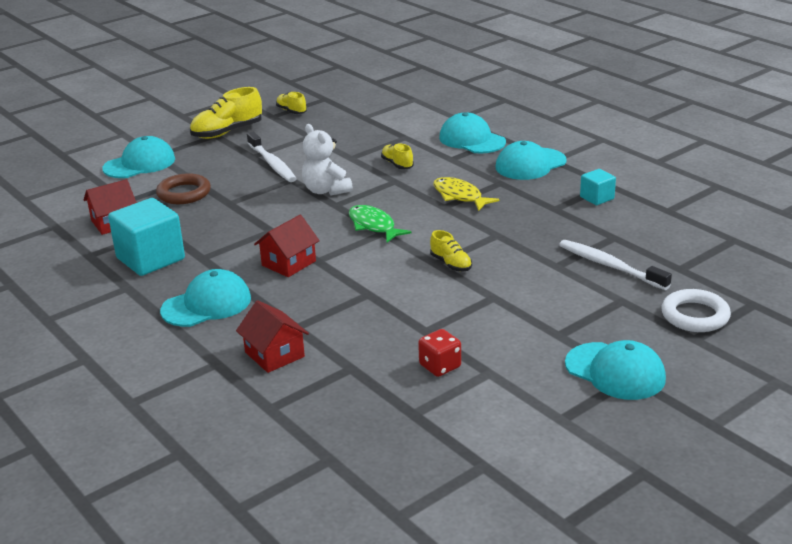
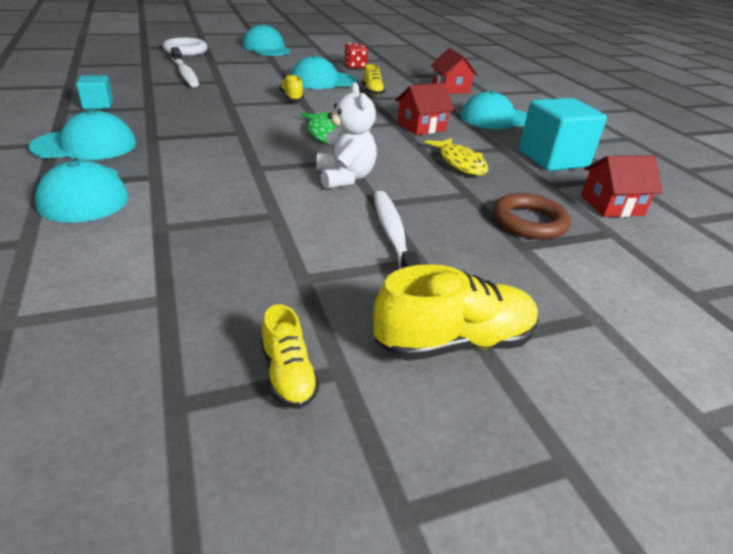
camera: 165 degrees left, 5 degrees up
(139, 164) = (619, 302): turquoise cap -> turquoise cap (323, 81)
(397, 164) = (228, 187): yellow shoe -> yellow shoe (372, 92)
(459, 196) = (212, 136): yellow fish -> yellow fish (460, 163)

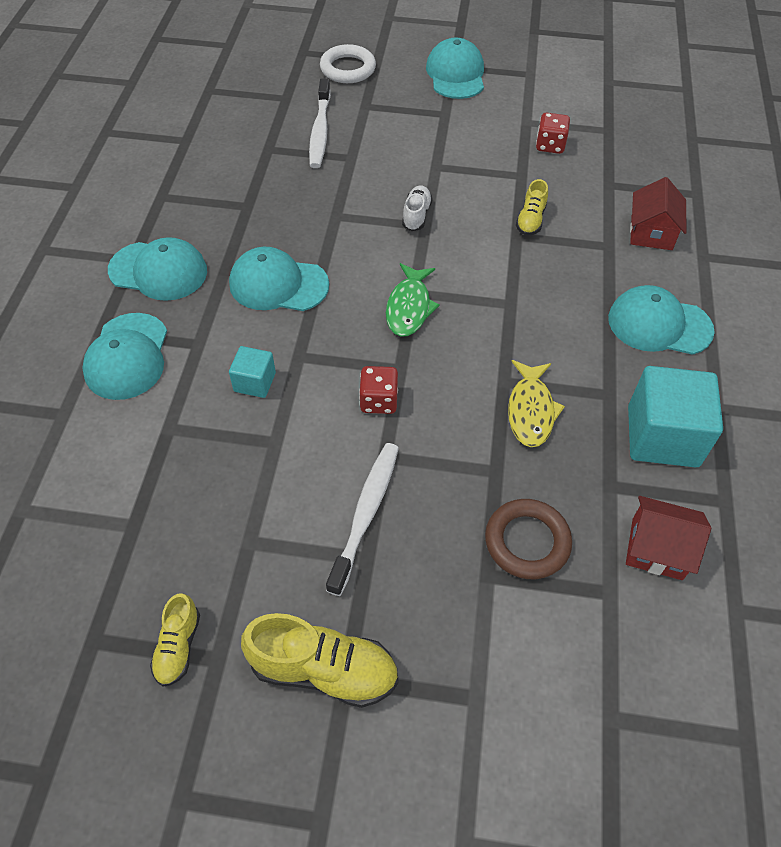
camera: 30 degrees right, 20 degrees up
(98, 105) = (199, 190): turquoise cube -> turquoise cube (255, 382)
(291, 98) = (416, 215): yellow shoe -> white shoe
(323, 81) = (481, 179): turquoise cap -> turquoise cap (278, 284)
(345, 178) = (378, 401): white teddy bear -> red dice
(421, 127) = (538, 320): red house -> none

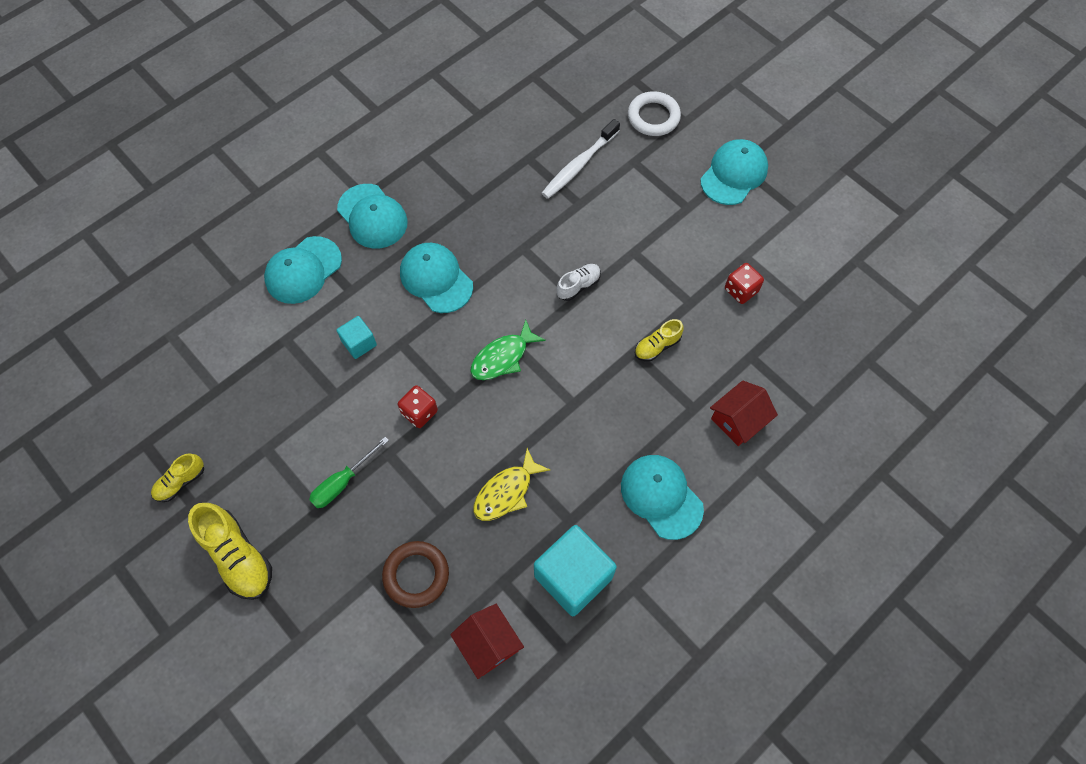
camera: 40 degrees right, 10 degrees up
(365, 514) = (342, 482): white toothbrush -> green screwdriver

